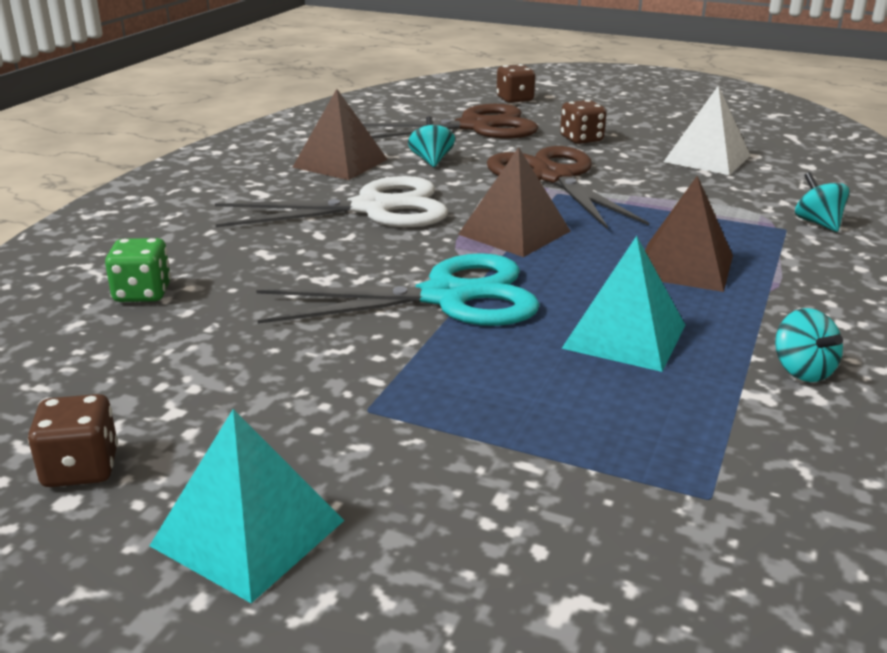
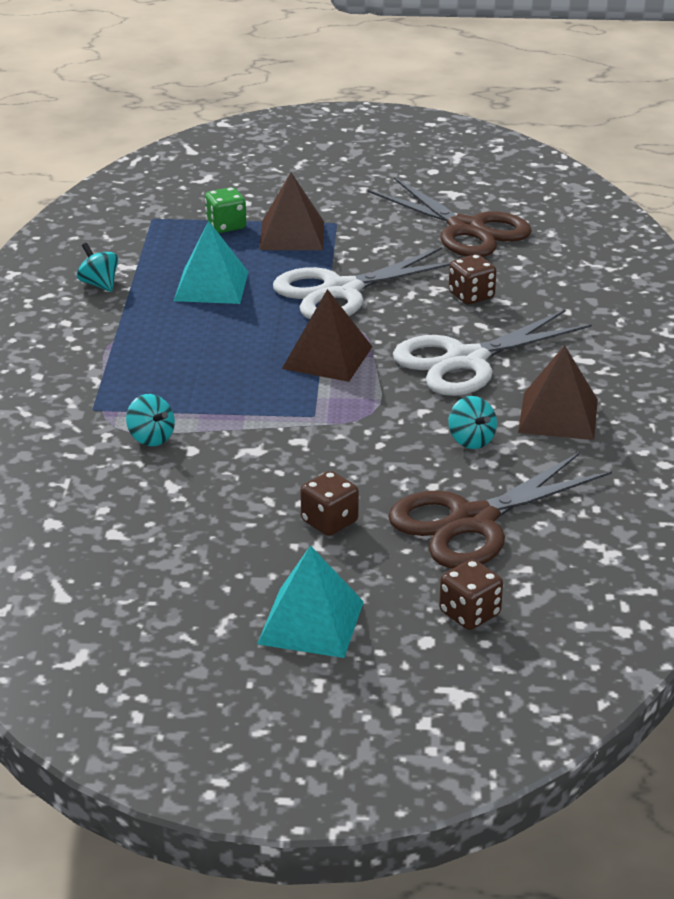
camera: 160 degrees right, 5 degrees up
(81, 469) = (443, 180): brown dice -> brown dice (471, 296)
(142, 293) = (540, 256): green dice -> green dice (226, 226)
(249, 532) = (345, 175): turquoise pyramid -> turquoise pyramid (311, 622)
(446, 297) = (341, 291): turquoise scissors -> white scissors
(552, 177) = (329, 438): brown scissors -> brown scissors (466, 229)
(683, 266) = (180, 349): brown pyramid -> brown pyramid (292, 235)
(707, 158) = (171, 512): white pyramid -> none
(818, 223) = (62, 423): turquoise spinning top -> turquoise spinning top (151, 438)

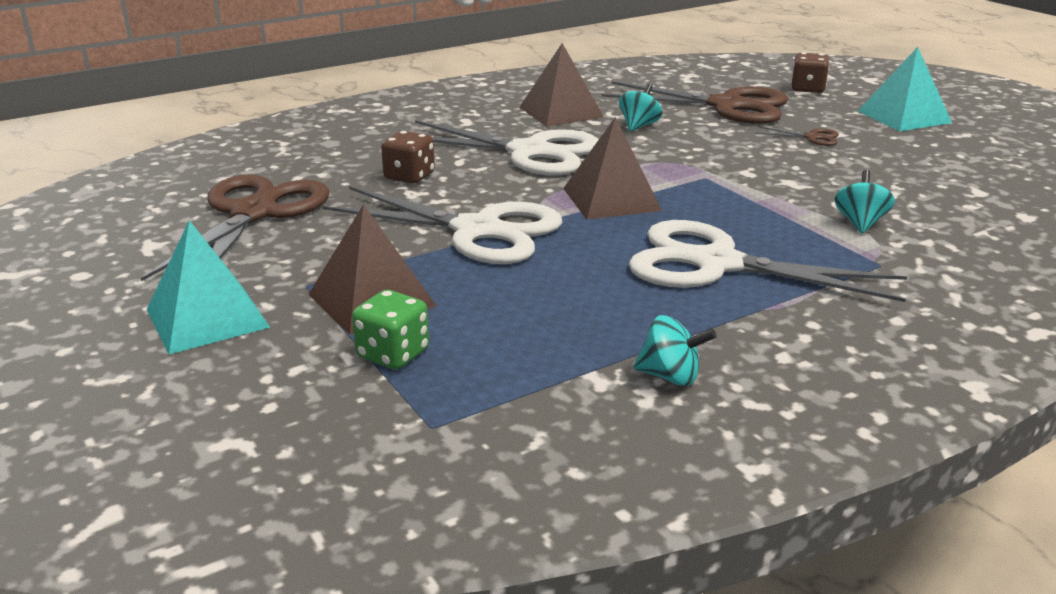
camera: 125 degrees left, 5 degrees down
(99, 284) = (670, 376): turquoise spinning top -> turquoise spinning top turned 90 degrees counterclockwise
(180, 351) = (717, 264): none -> white scissors
(211, 286) = (564, 300): turquoise pyramid -> turquoise pyramid (207, 318)
(329, 522) = (812, 137): brown dice -> brown scissors

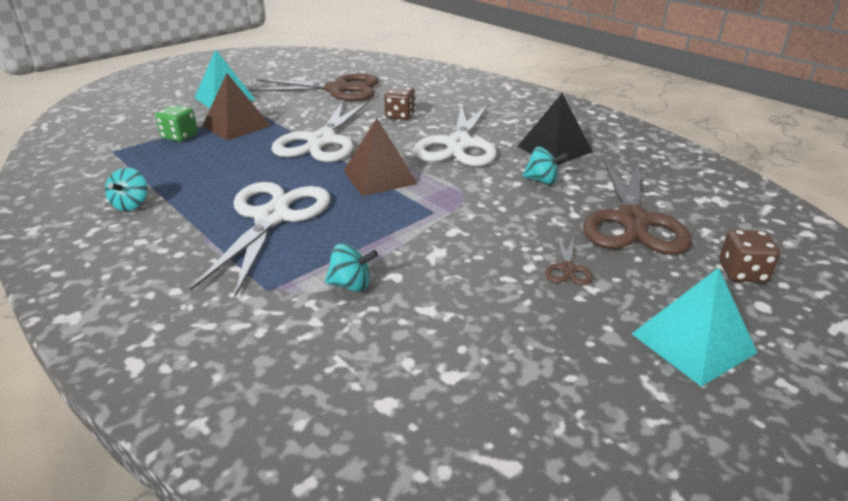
camera: 80 degrees right, 5 degrees up
(560, 112) = (554, 149): brown pyramid -> black pyramid

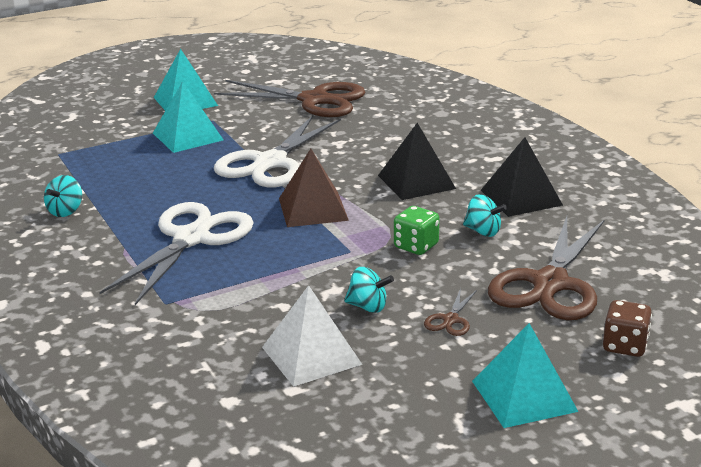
camera: 15 degrees right, 5 degrees down
(180, 136) = (127, 143): green dice -> green dice (416, 246)
(236, 126) = (187, 136): brown pyramid -> turquoise pyramid
(351, 285) = (240, 308): turquoise spinning top -> turquoise spinning top (368, 307)
(400, 116) = (369, 140): brown dice -> none
(451, 329) = (311, 355): none -> white pyramid
(459, 145) = (416, 182): white scissors -> black pyramid

